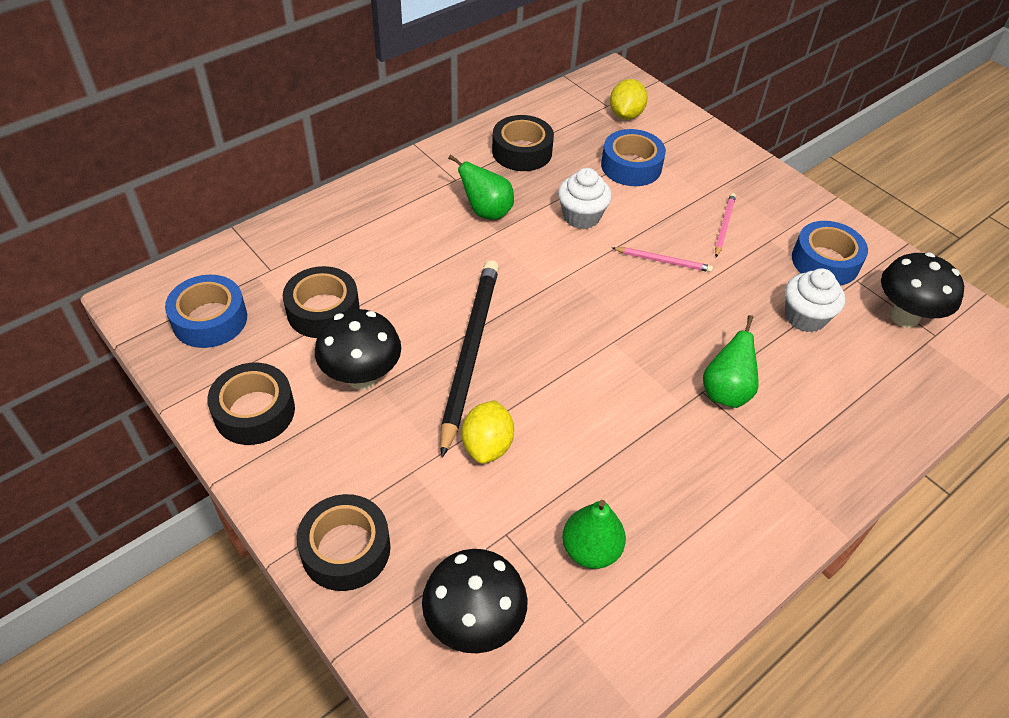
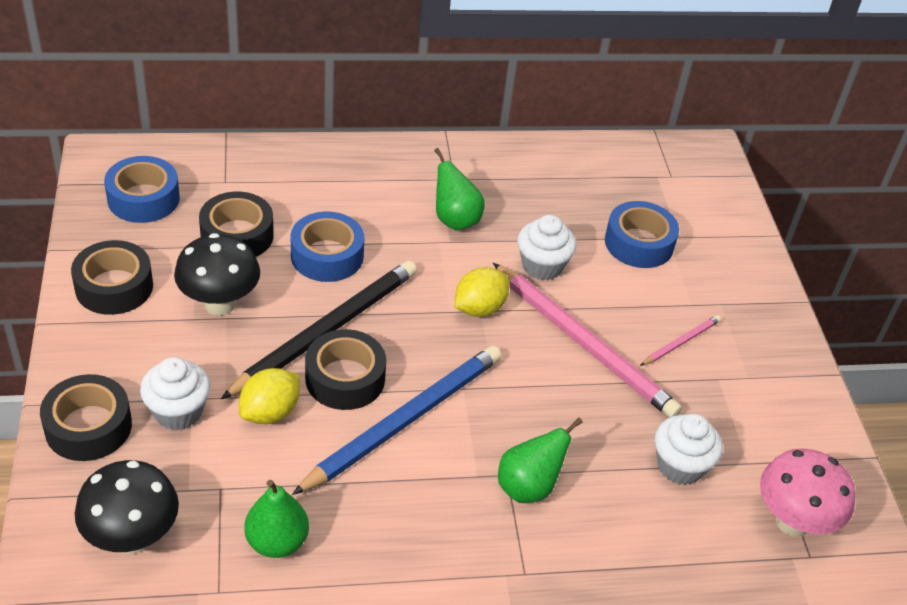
camera: 30 degrees right, 5 degrees down
(411, 489) = (178, 411): none -> white cupcake
(522, 152) = (541, 182): black tape -> black tape (345, 378)
(594, 392) = (404, 420): none -> blue pencil
(626, 115) = (682, 193): yellow lemon -> yellow lemon (479, 308)
(663, 261) = (584, 343): pink pencil -> pink pencil, size x2.22
(825, 261) = (757, 427): blue tape -> blue tape (327, 256)
(904, 317) = (792, 522): black mushroom -> pink mushroom

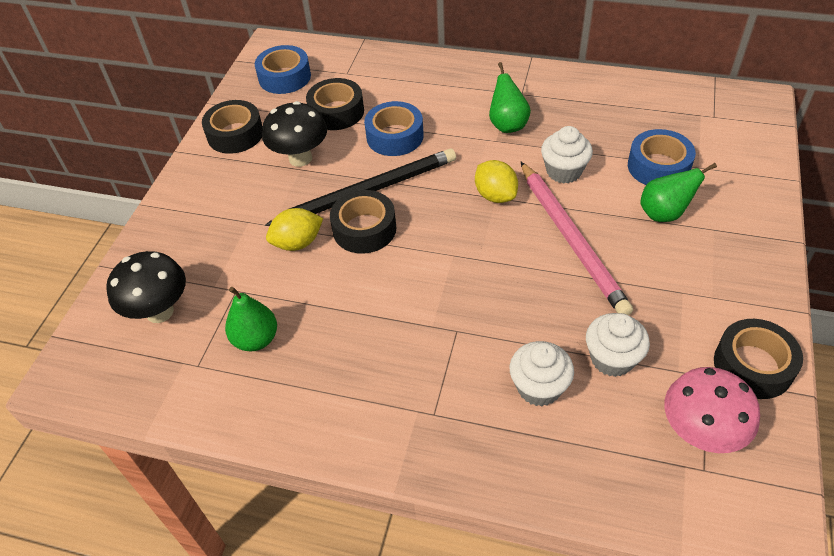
camera: 30 degrees right, 5 degrees up
(88, 426) = (170, 227): black tape -> black tape (753, 365)
(178, 411) = (234, 229): white cupcake -> white cupcake (539, 387)
(404, 420) = (394, 270): blue pencil -> none
(479, 308) = (495, 195): yellow lemon -> yellow lemon turned 75 degrees clockwise
(528, 487) = (470, 345): green pear -> green pear (664, 213)
(681, 342) = (660, 254): pink pencil -> none

